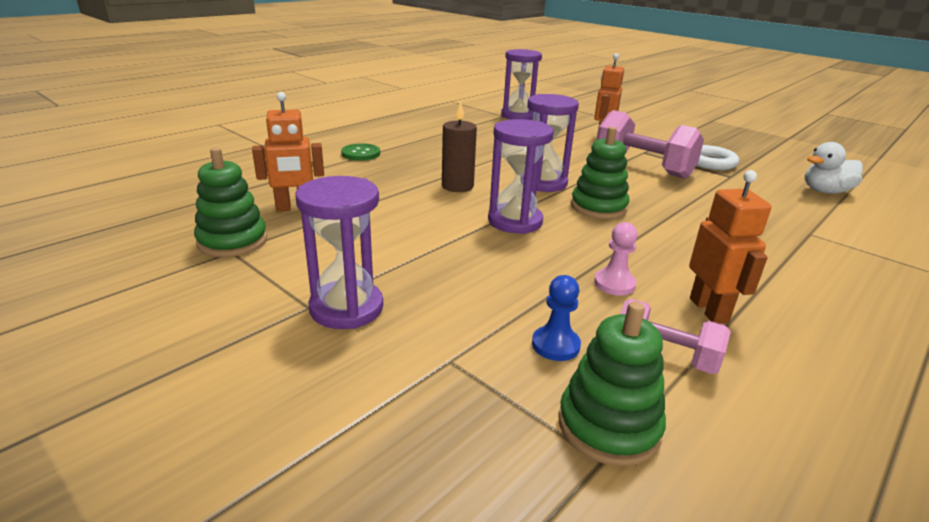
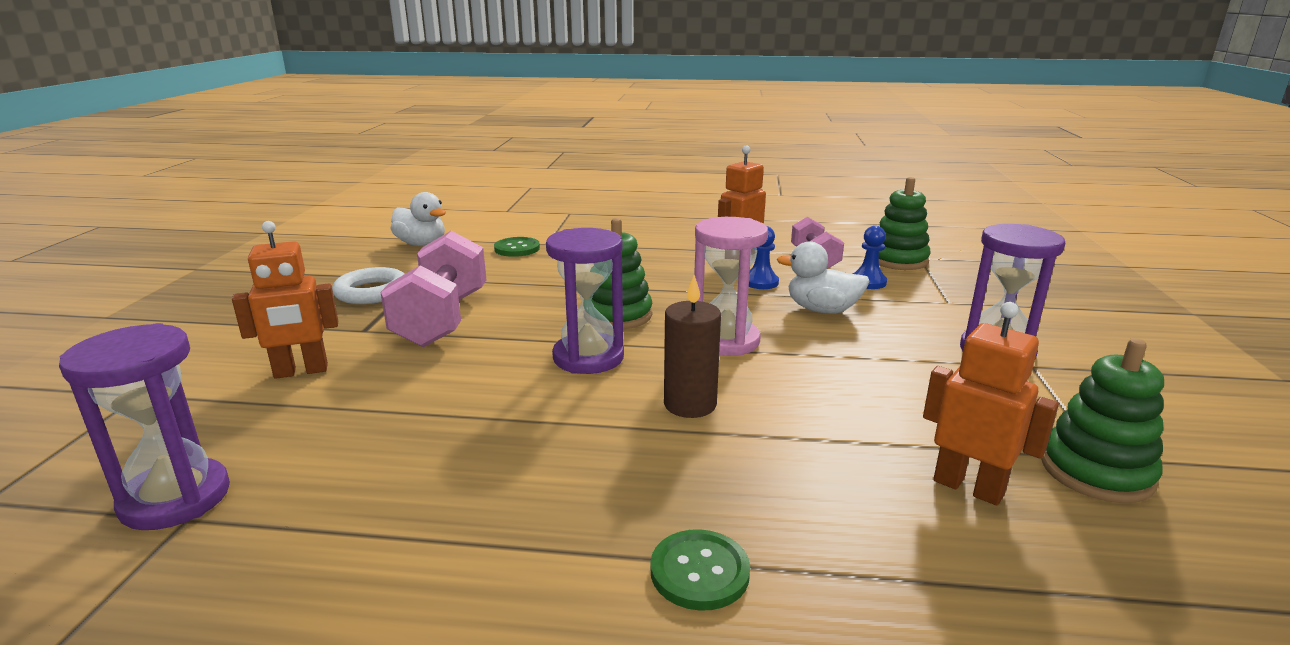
camera: 125 degrees left, 5 degrees down
(515, 221) = (725, 341): purple hourglass -> pink hourglass
(519, 279) = (822, 310): none -> white duck
(614, 284) = (760, 282): pink pawn -> blue pawn
(796, 218) = (517, 248): none -> green button

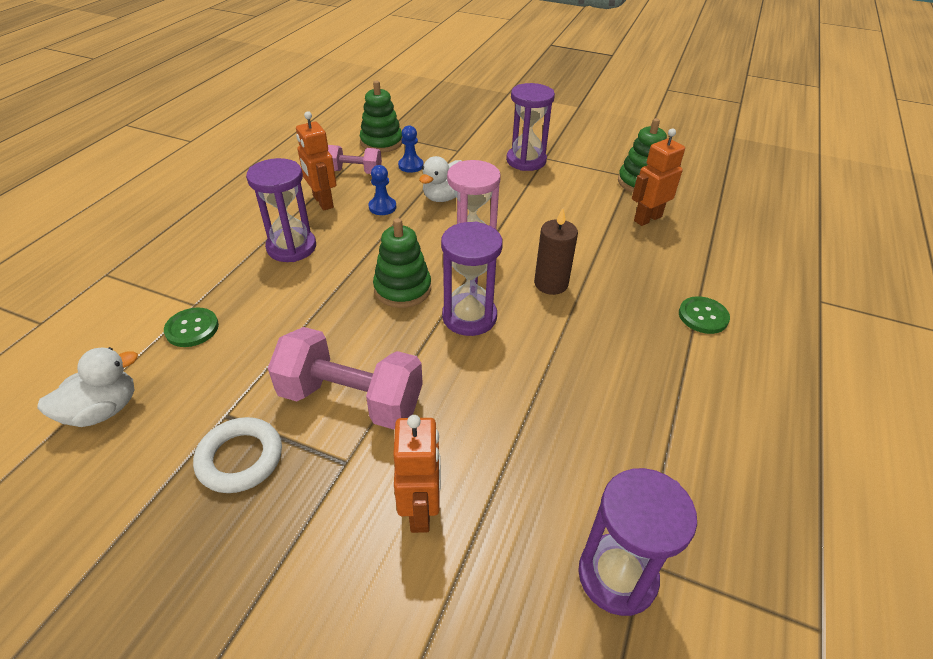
camera: 75 degrees left, 20 degrees up
(650, 258) = (291, 247): none -> purple hourglass

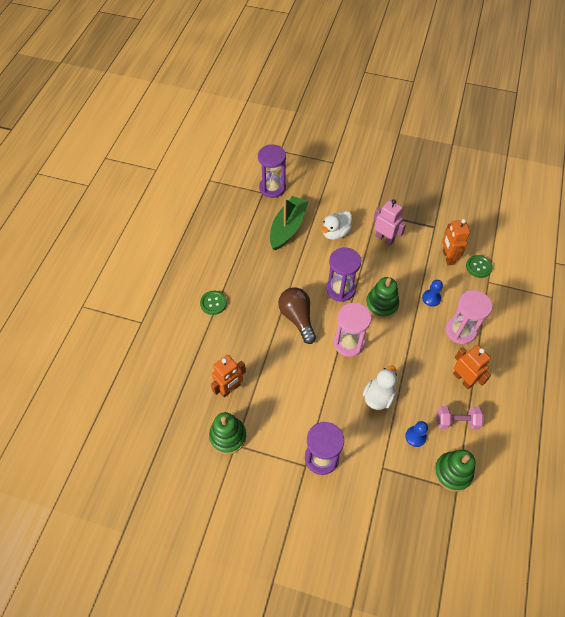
camera: 175 degrees right, 15 degrees up
(103, 410) = (486, 224): white duck -> white duck (335, 233)
(240, 458) = (418, 211): white ring -> none
(291, 247) = (460, 331): purple hourglass -> pink hourglass
(351, 399) = (384, 238): pink dumbbell -> pink robot
(382, 207) = (419, 378): blue pawn -> blue pawn (431, 298)
(421, 510) = (342, 200): orange robot -> orange robot (447, 257)
(551, 284) = (297, 318): brown candle -> brown light bulb
(570, 447) = (287, 228): none -> green boat

